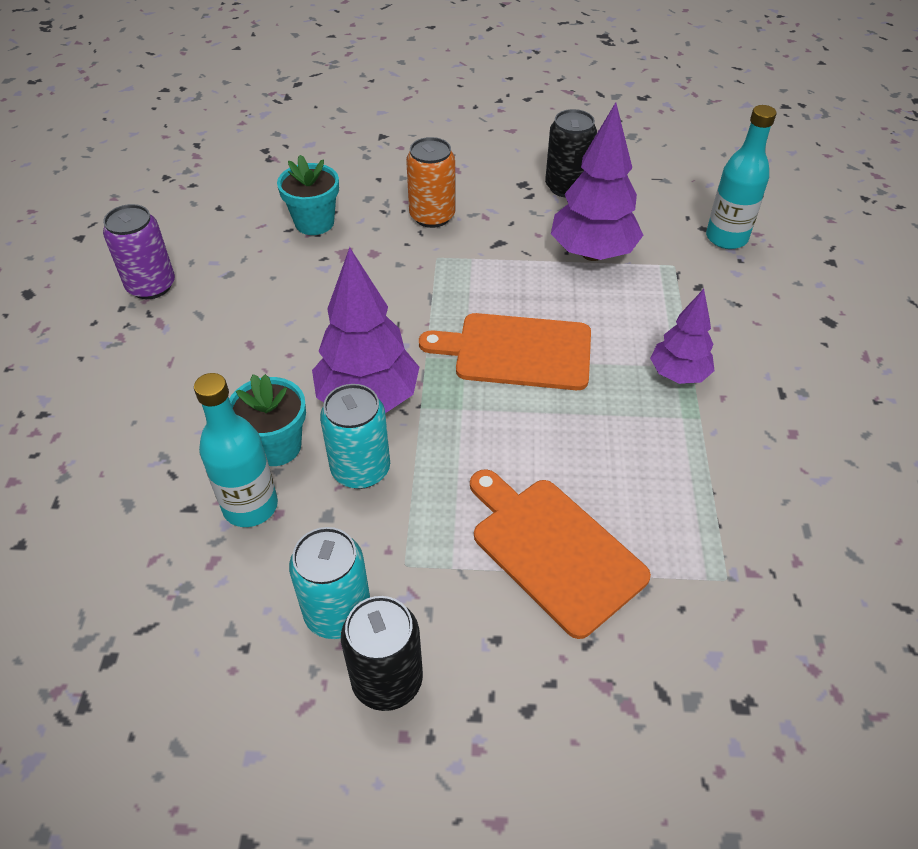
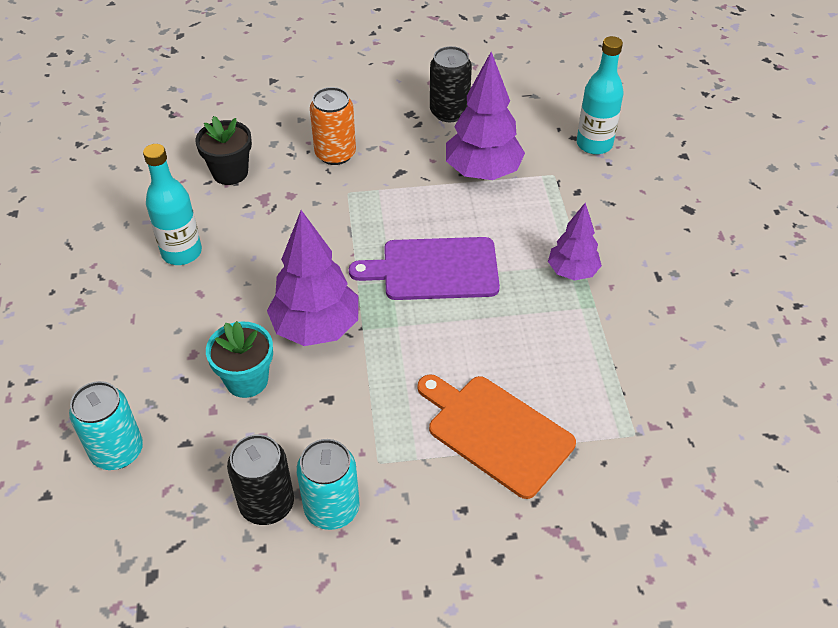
camera: 10 degrees left, 0 degrees up
(151, 286) = (95, 251): purple can -> none
(250, 506) = (237, 434): turquoise bottle -> turquoise bottle (181, 252)
(314, 222) = (230, 172): turquoise flower pot -> black flower pot
(360, 469) = (323, 389): turquoise can -> turquoise can (117, 451)
(387, 680) = (384, 554): black can -> black can (267, 504)
(516, 351) = (434, 269): orange cutting board -> purple cutting board

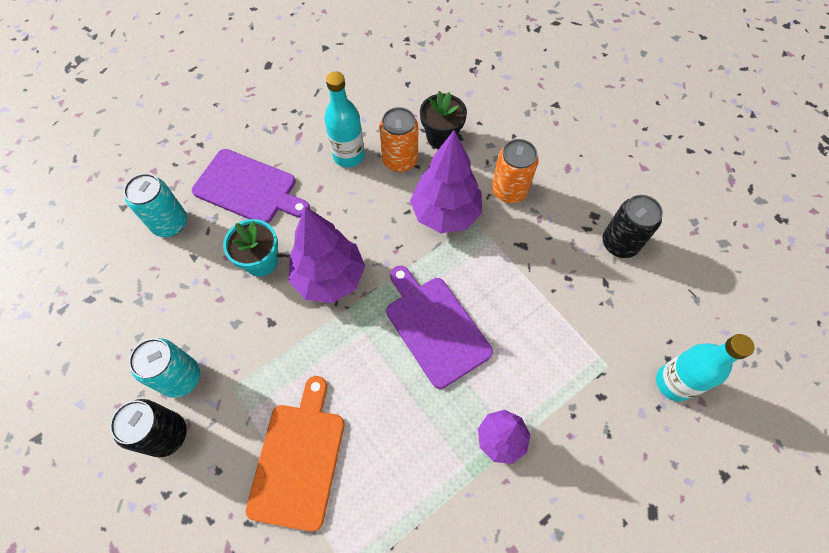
camera: 60 degrees right, 15 degrees up
(140, 356) = (249, 188): none -> purple cutting board
(227, 215) = (400, 160): none -> orange can
(267, 504) = (167, 334): black can -> black can (166, 434)
(483, 172) = (567, 307): purple tree -> purple tree (445, 214)

